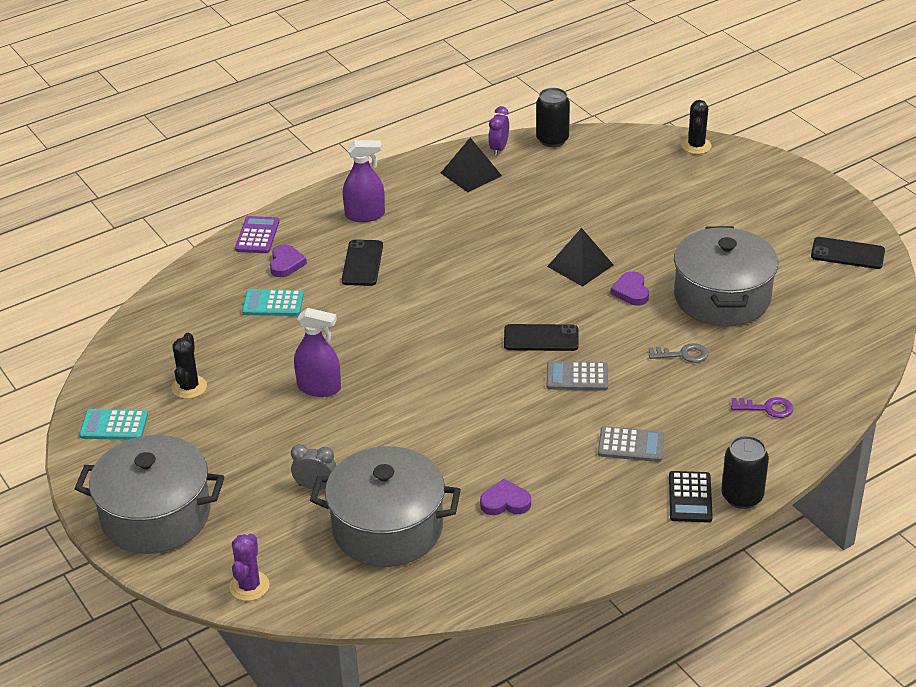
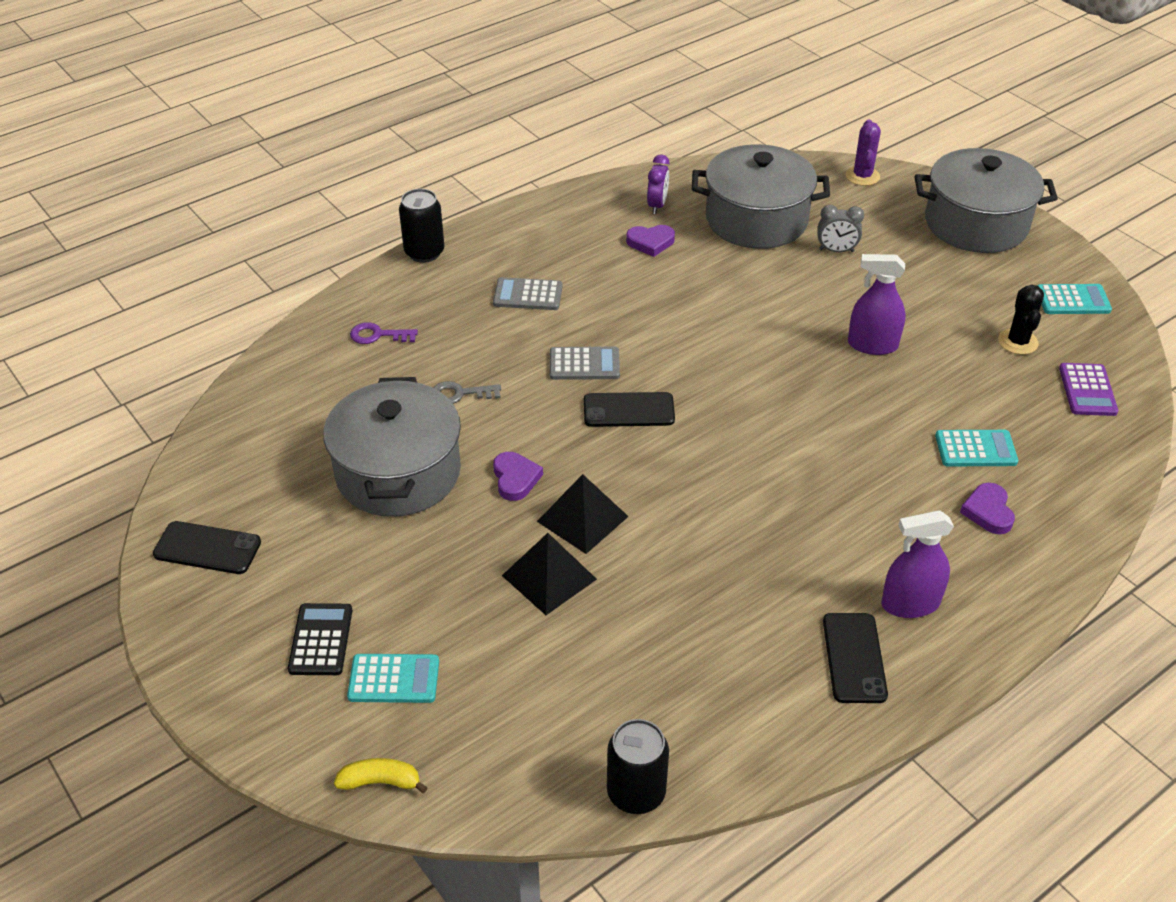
camera: 175 degrees right, 5 degrees up
(257, 235) = (1053, 560): purple calculator -> purple calculator (1087, 390)
(362, 263) = (883, 515): black phone -> black phone (854, 658)
(471, 174) = (766, 698): black pyramid -> black pyramid (549, 577)
(499, 149) = (728, 765): purple clock -> purple clock (657, 205)
(690, 497) = (474, 250): black calculator -> black calculator (321, 640)
(696, 146) = (380, 782): black cactus -> yellow banana
(698, 186) = (394, 679): none -> turquoise calculator

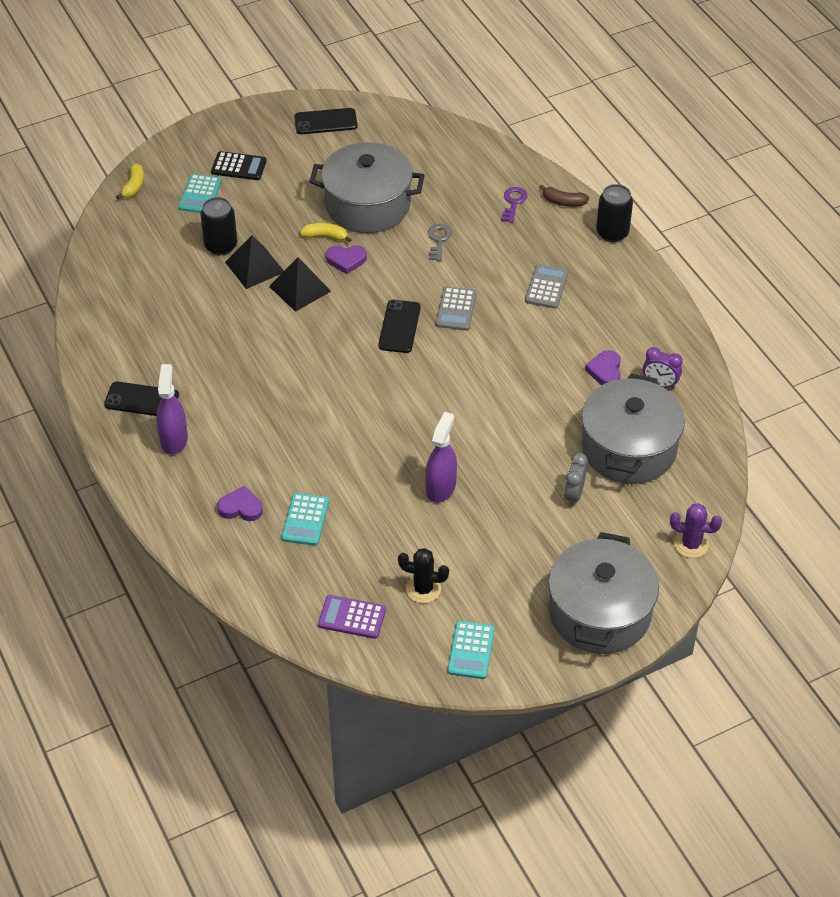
camera: 100 degrees right, 5 degrees up
(207, 548) = (325, 122): black phone -> black phone turned 60 degrees clockwise
(372, 294) = (563, 202): none -> brown banana
(470, 508) = (325, 236): none -> yellow banana
(636, 793) = (87, 284): black can -> black can (221, 246)

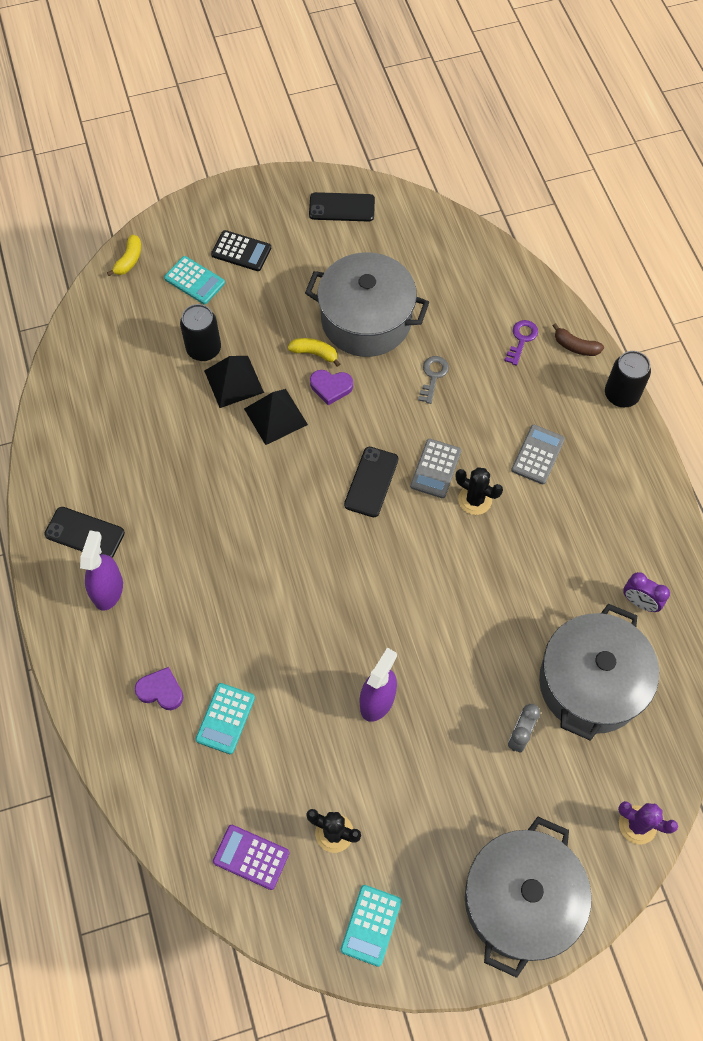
camera: 10 degrees right, 15 degrees up
(200, 194) = (194, 281): turquoise calculator -> turquoise calculator turned 75 degrees counterclockwise
(496, 328) = (475, 500): none -> black cactus
(605, 371) = (582, 575): purple heart -> none

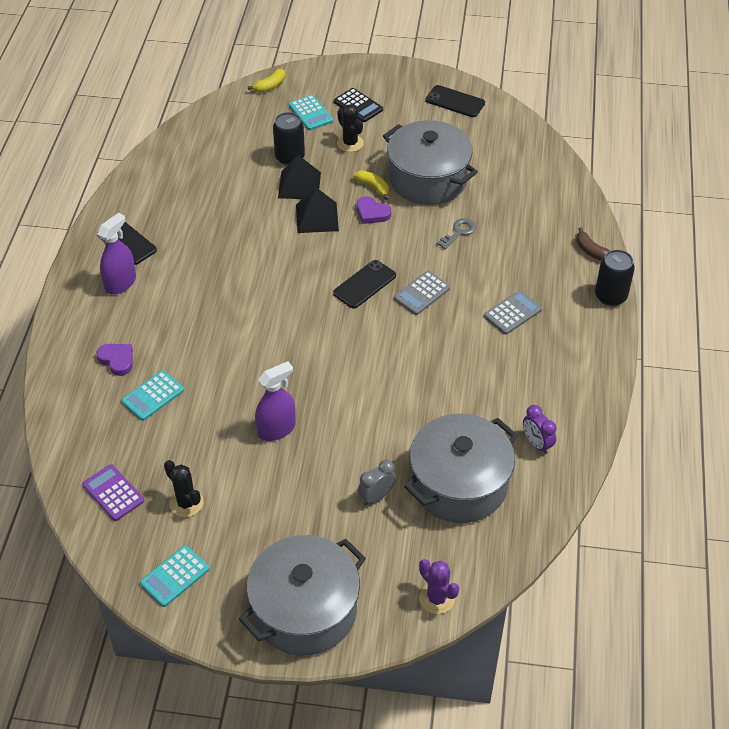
camera: 25 degrees right, 15 degrees down
(475, 500) = (441, 325): black cactus -> black cactus (350, 143)
(521, 339) = (548, 232): purple key -> none

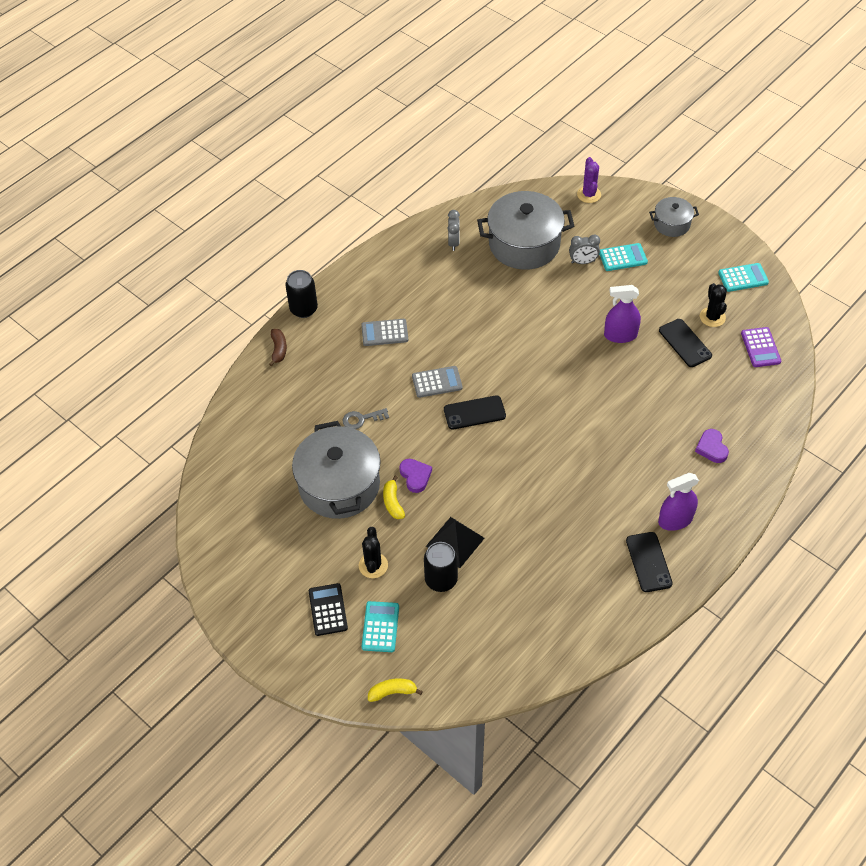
camera: 145 degrees left, 5 degrees up
(153, 396) = (697, 404): turquoise calculator -> turquoise calculator (623, 257)
(305, 610) = (672, 224): grey pot -> grey pot, size x0.52
(317, 217) = (465, 497): black pyramid -> none
(455, 102) = (235, 561): black phone -> black phone (685, 343)
(536, 444) = (453, 242): purple clock -> grey clock

